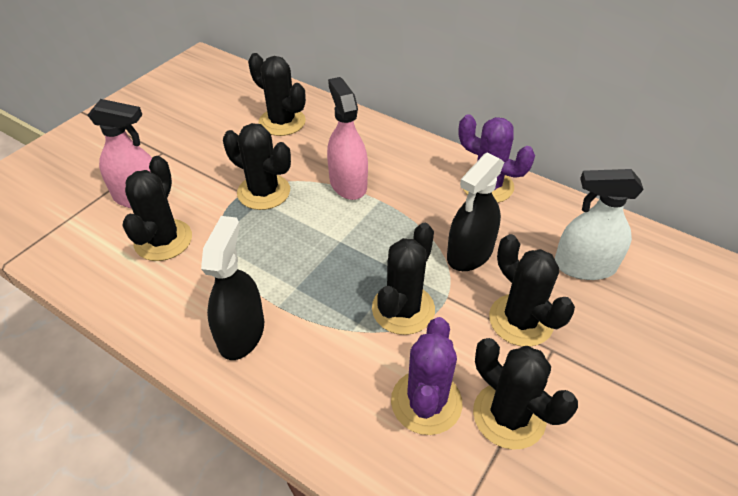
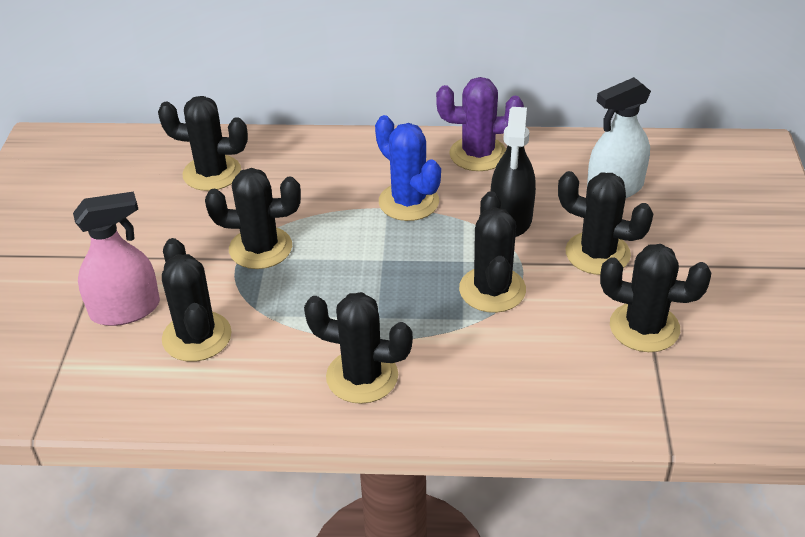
camera: 30 degrees left, 5 degrees down
(241, 333) = (362, 376): black spray bottle -> black cactus
(348, 184) = (342, 205): pink spray bottle -> none
(399, 202) = (408, 202): none -> blue cactus
(426, 402) = (573, 350): purple cactus -> none

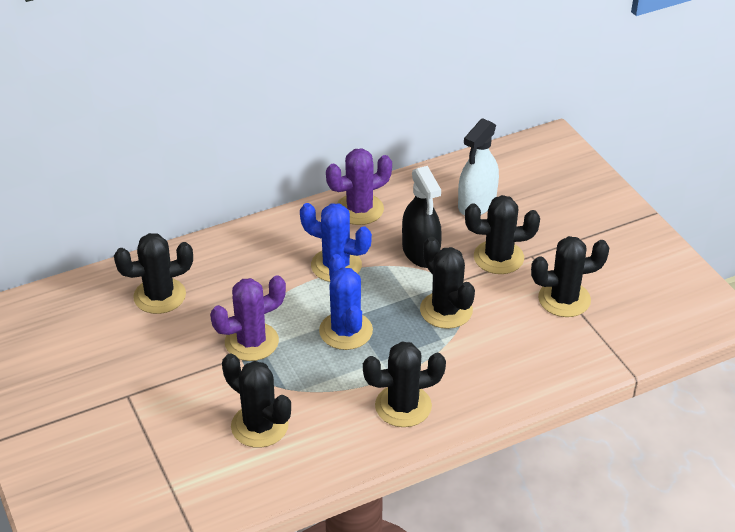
camera: 30 degrees left, 0 degrees up
(125, 310) = (185, 428): pink spray bottle -> none
(260, 248) = (251, 342): black cactus -> purple cactus
(365, 272) = (346, 331): none -> blue cactus

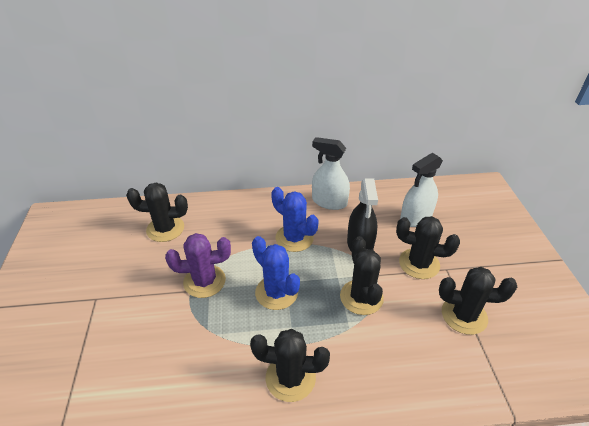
camera: 20 degrees right, 0 degrees up
(259, 426) = (169, 358): black cactus -> none
(346, 331) = (276, 292): blue cactus -> blue cactus turned 45 degrees counterclockwise
(359, 209) = (329, 202): purple cactus -> white spray bottle

